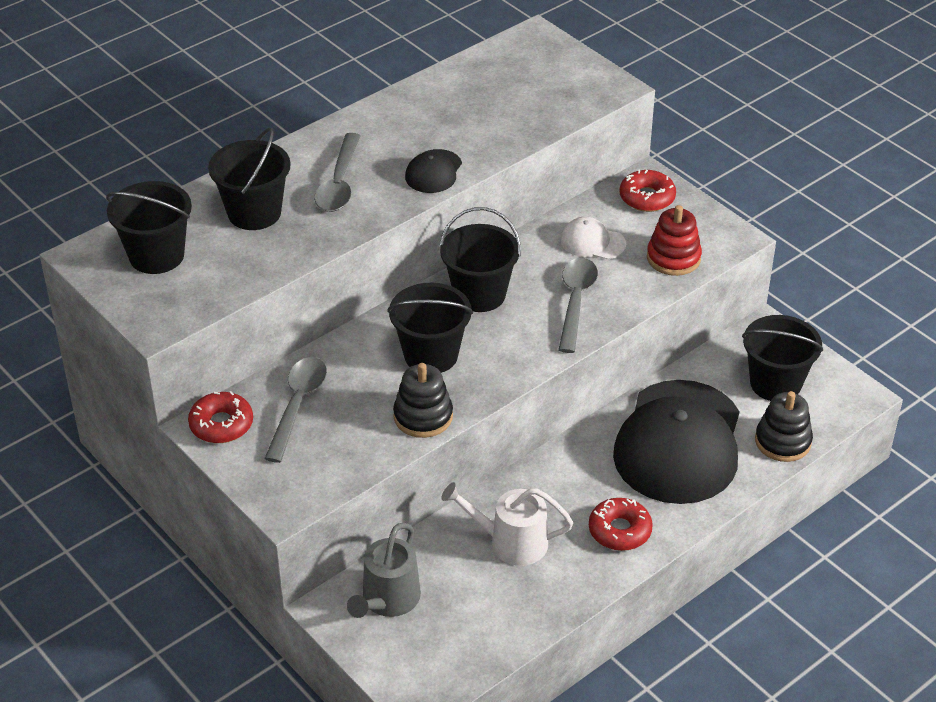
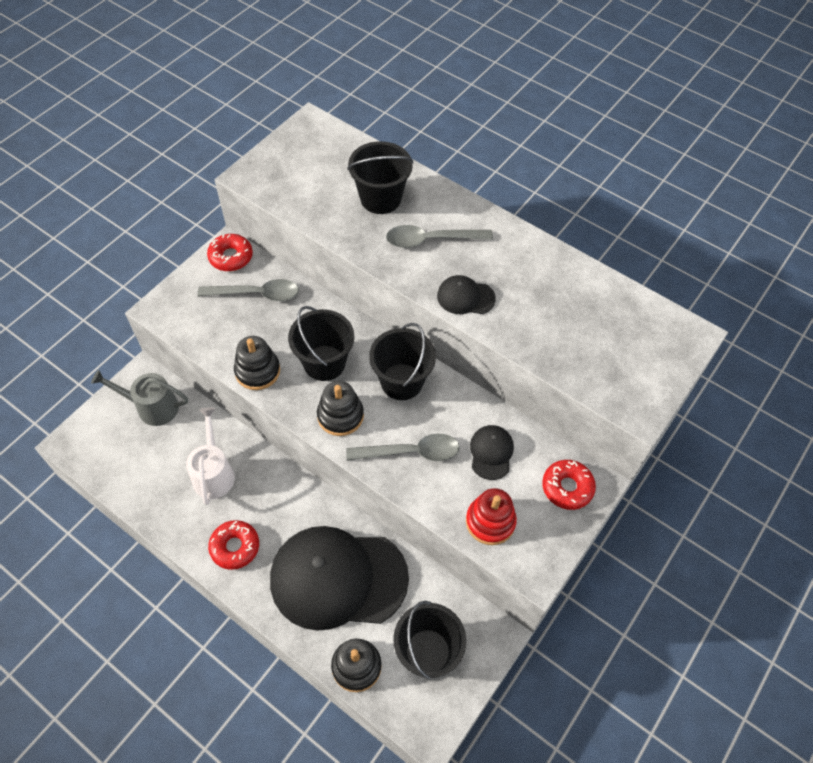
camera: 75 degrees right, 15 degrees up
(156, 256) = (319, 158): black bucket -> none
(511, 351) = (340, 416): none -> black stacking toy
(592, 242) = (491, 453): white cap -> black cap

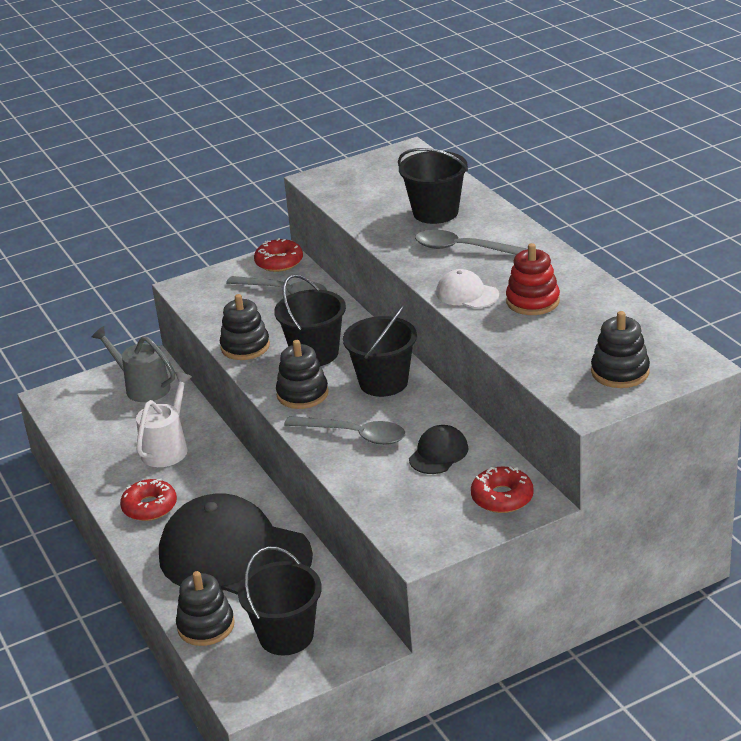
camera: 30 degrees right, 25 degrees down
(465, 297) = (467, 294): black cap -> white cap
(490, 521) = (398, 503): red stacking toy -> red stacking toy (532, 301)
(640, 361) = (620, 372): none -> black stacking toy

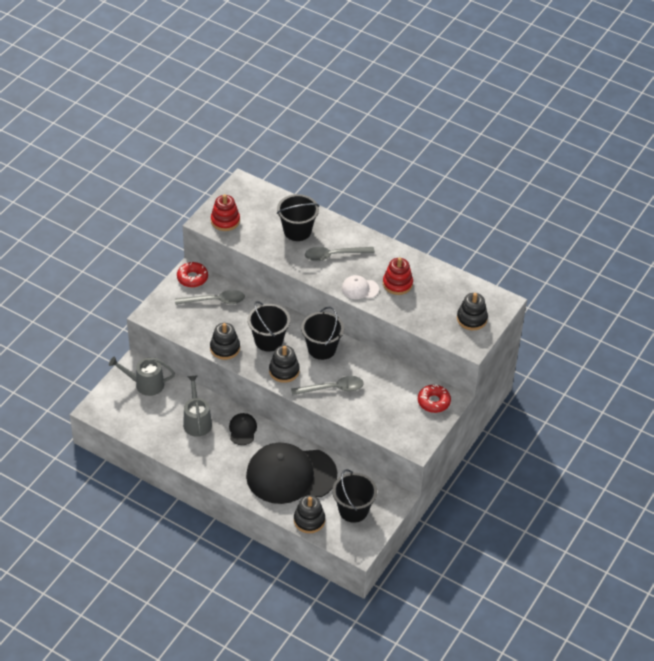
camera: 35 degrees left, 15 degrees up
(149, 507) = (220, 462): red donut -> none
(167, 448) = (197, 421): white watering can -> grey watering can
(345, 183) = (225, 221): none -> red stacking toy
(438, 453) = (384, 386): black cap -> black cap (242, 430)

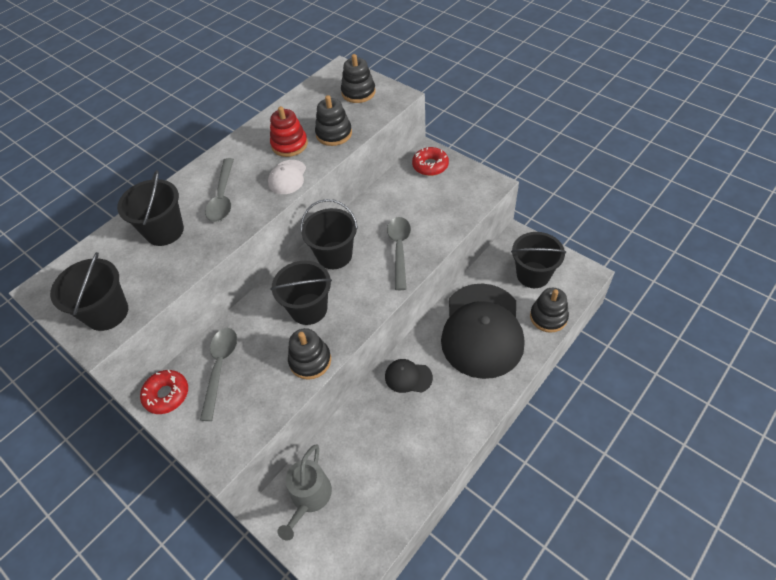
camera: 75 degrees left, 5 degrees up
(197, 421) = (387, 431): grey watering can -> none
(225, 221) = (107, 313): red stacking toy -> black bucket
(284, 371) = (363, 296): black stacking toy -> black stacking toy (334, 134)

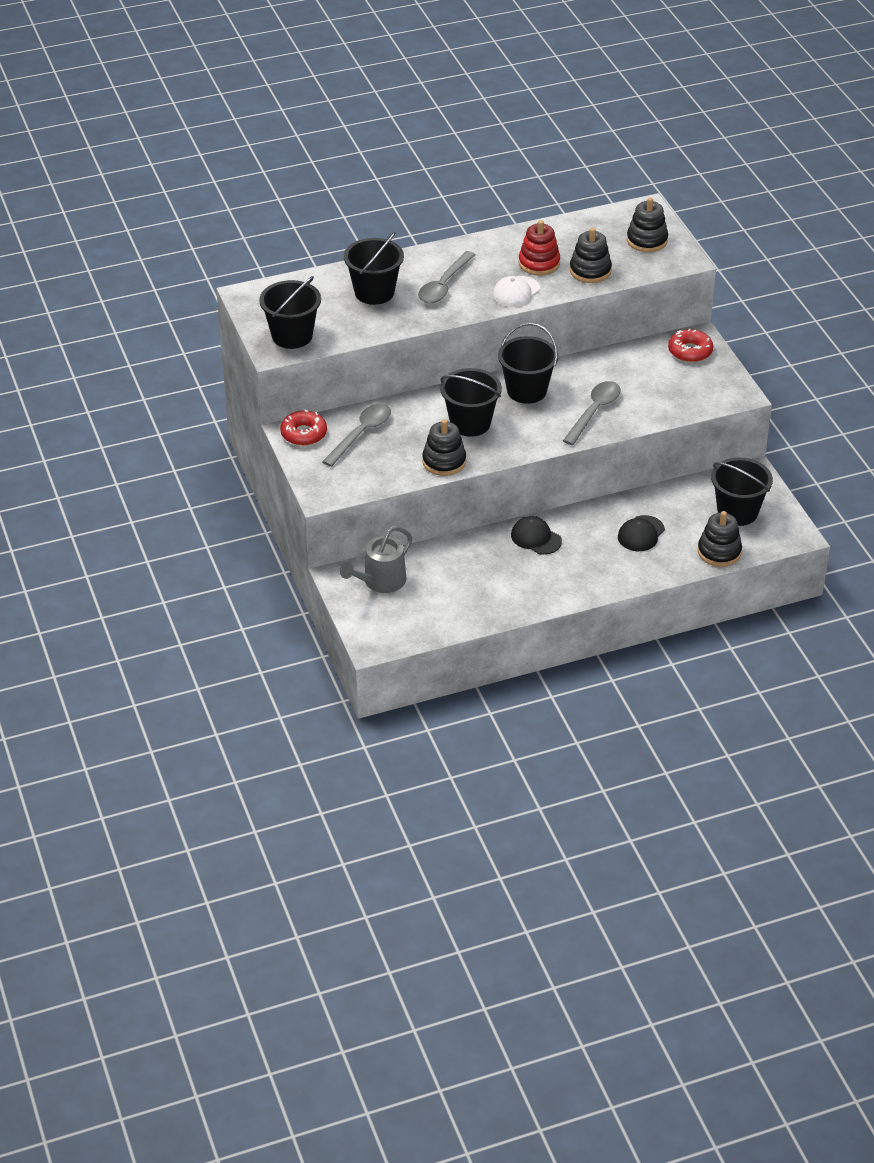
camera: 25 degrees right, 10 degrees down
(482, 330) = (641, 534): black cap -> black cap, size x0.42

